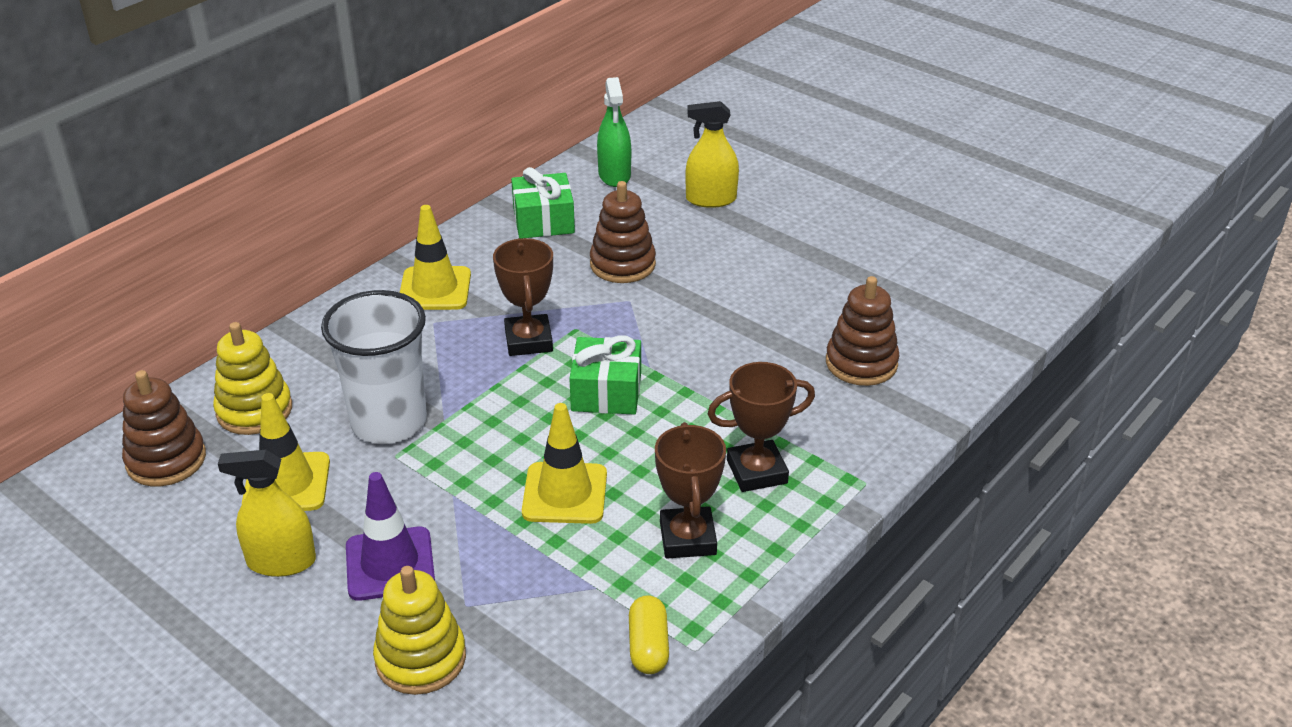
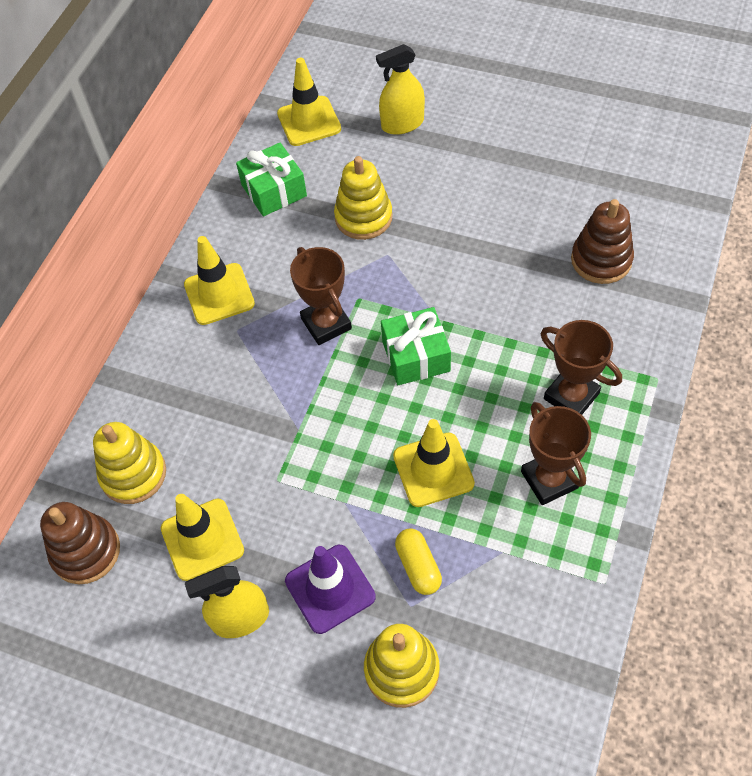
camera: 15 degrees left, 20 degrees up
(389, 422) = (254, 447): white cup -> none
(614, 175) = (309, 121): green spray bottle -> yellow traffic cone
(622, 264) = (363, 217): brown stacking toy -> yellow stacking toy
(648, 646) = (568, 593): yellow capsule -> yellow capsule (418, 566)
(757, 472) = (571, 396): brown trophy -> brown trophy turned 75 degrees clockwise

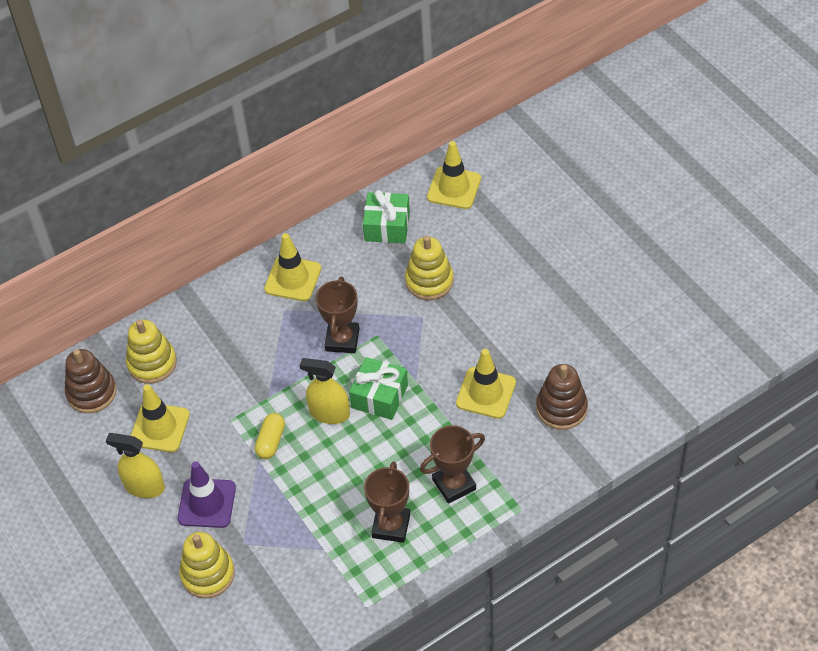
camera: 35 degrees right, 5 degrees down
(402, 124) = (516, 227): yellow spray bottle -> yellow spray bottle (329, 413)
(418, 566) = (267, 524): yellow capsule -> yellow capsule (271, 441)
(433, 470) = (326, 474): yellow traffic cone -> yellow traffic cone (486, 393)
(571, 396) = (454, 484): brown trophy -> brown trophy turned 75 degrees clockwise

